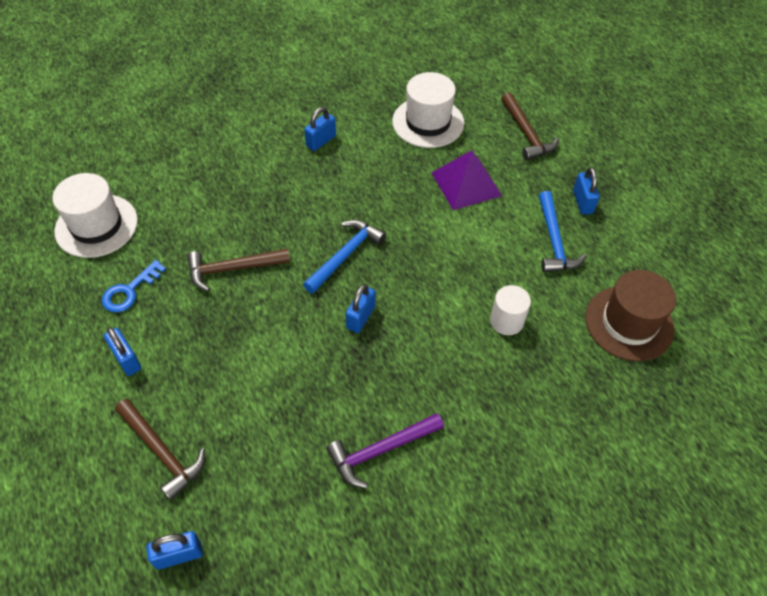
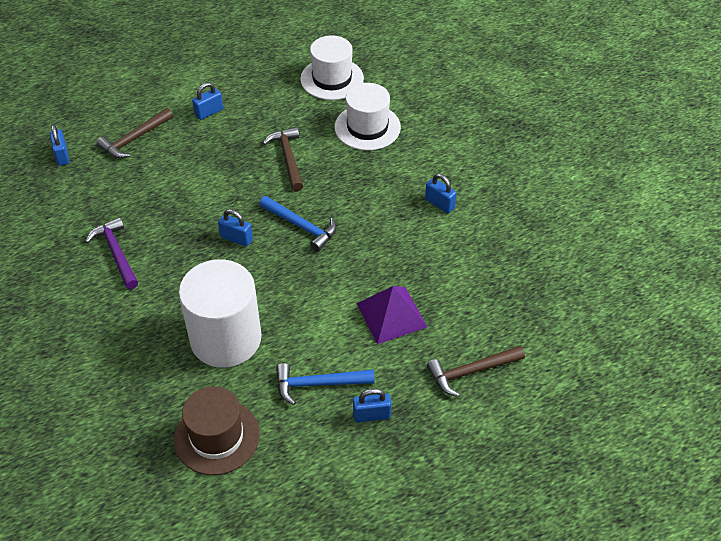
camera: 90 degrees right, 5 degrees down
(129, 291) = (268, 105): blue key -> none
(428, 122) = (477, 285): white hat -> white hat (367, 127)
(506, 321) = (226, 339): white cylinder -> white cylinder, size x2.31

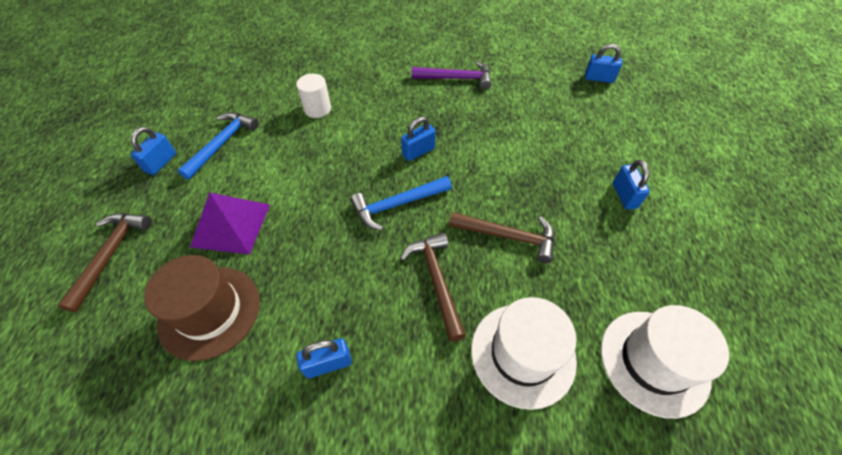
camera: 120 degrees right, 5 degrees up
(134, 139) = (602, 126): brown hammer -> brown hammer (436, 280)
(217, 437) = (243, 78): brown hat -> brown hat (210, 311)
(226, 339) = (317, 109): white cylinder -> white cylinder, size x0.43

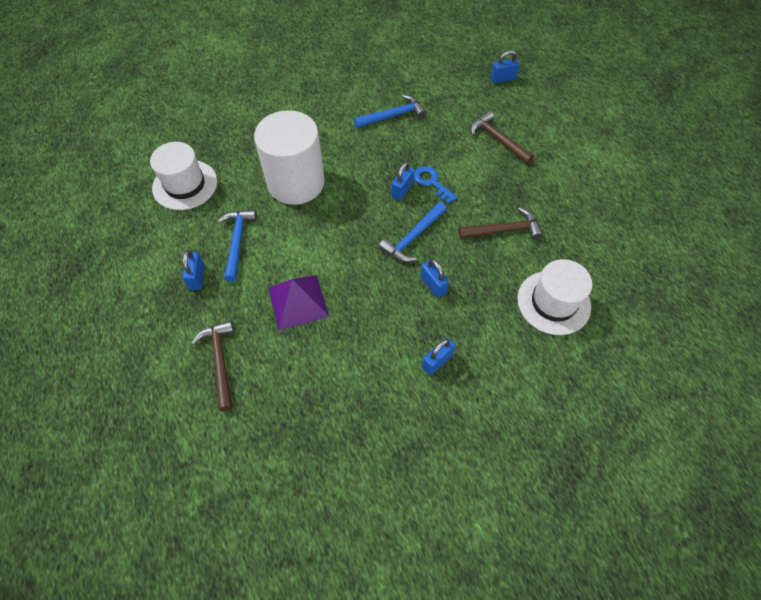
camera: 25 degrees left, 5 degrees up
(210, 311) = (331, 366): brown hat -> none
(317, 109) = (296, 182): white cylinder -> white cylinder, size x2.31
(436, 280) = (473, 279): brown hammer -> brown hammer (497, 139)
(456, 155) = (432, 182): none -> blue key
(457, 79) = (393, 115): purple hammer -> blue hammer
(624, 195) = (564, 170): blue padlock -> blue padlock (433, 285)
(654, 362) = (630, 274): white hat -> white hat (185, 185)

